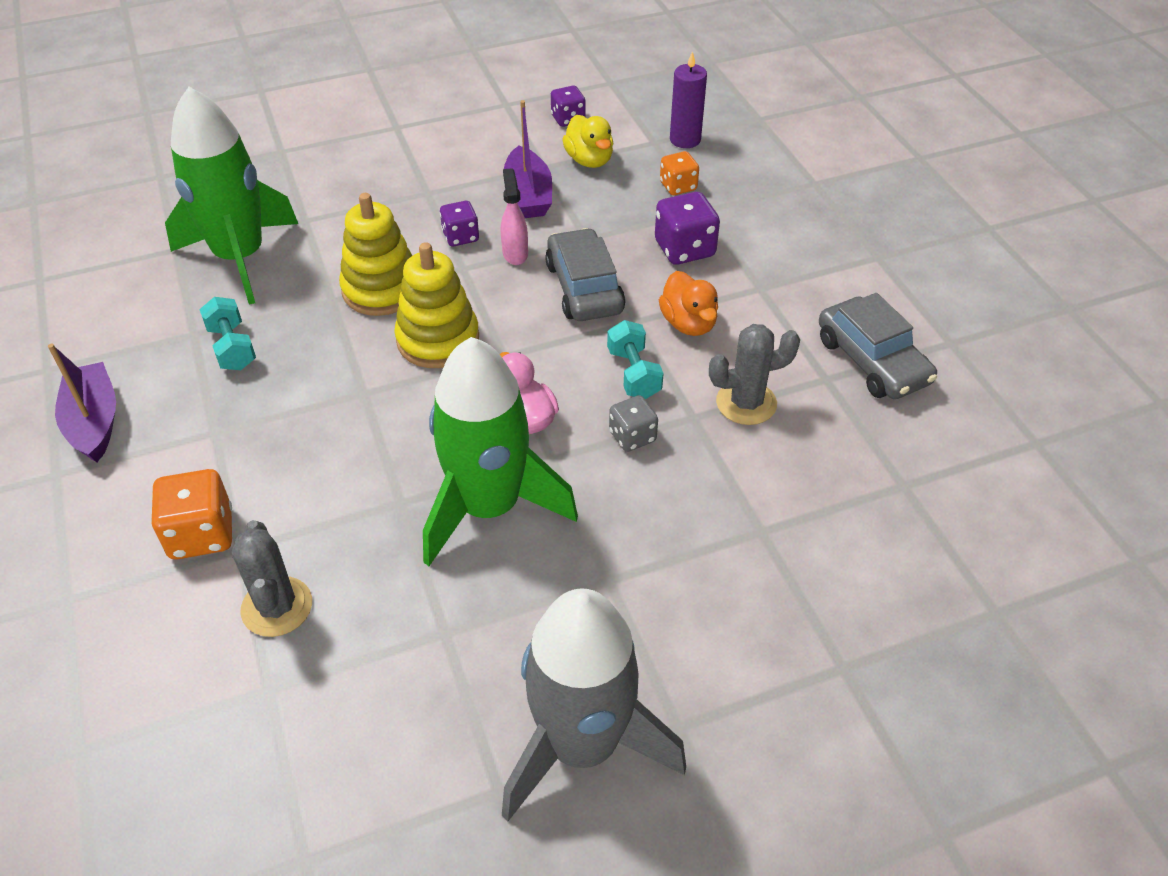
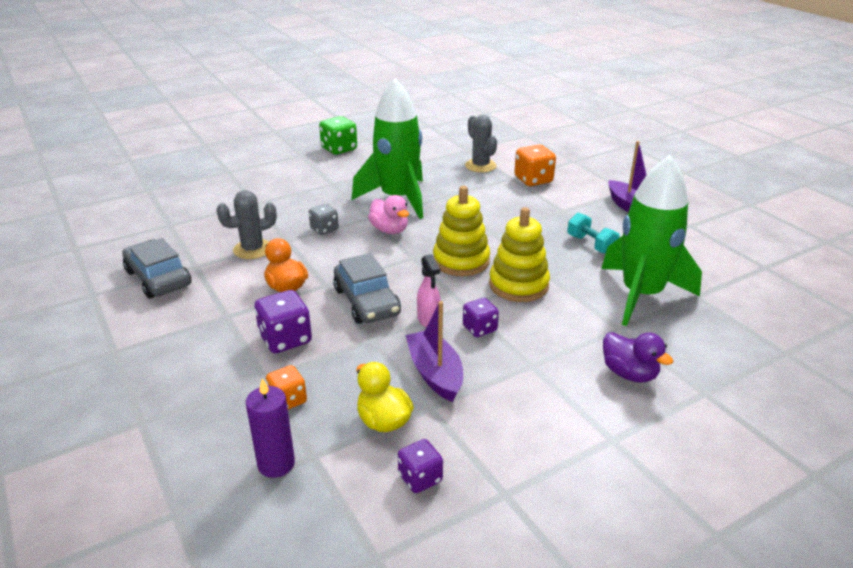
camera: 170 degrees right, 15 degrees down
(336, 174) = (629, 373): none -> purple duck
(582, 745) = (339, 149): grey rocket -> green dice
(633, 373) = (325, 256): turquoise dumbbell -> none

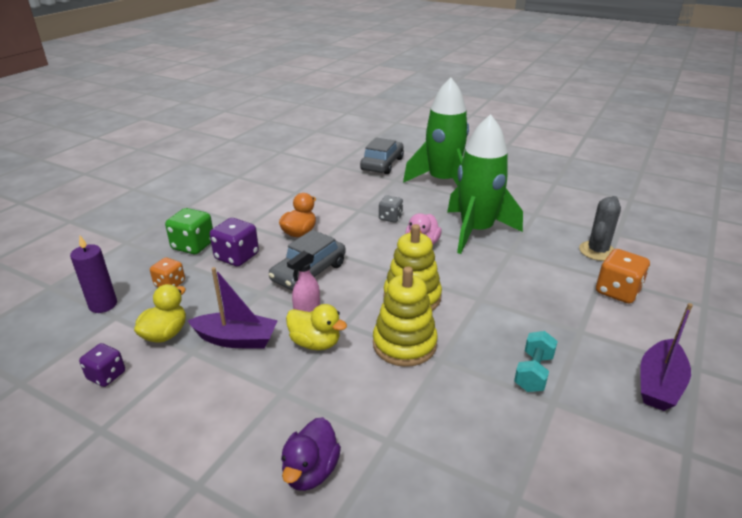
camera: 60 degrees right, 0 degrees up
(158, 278) = (271, 187): grey car -> grey car (382, 164)
(252, 249) = (334, 202): grey cactus -> none
(339, 149) = (519, 178): green dice -> green dice (193, 246)
(435, 373) = (236, 339): purple boat -> purple boat turned 60 degrees clockwise
(479, 329) = (315, 343): purple dice -> yellow duck
(641, 295) = (469, 443): green rocket -> green rocket (442, 182)

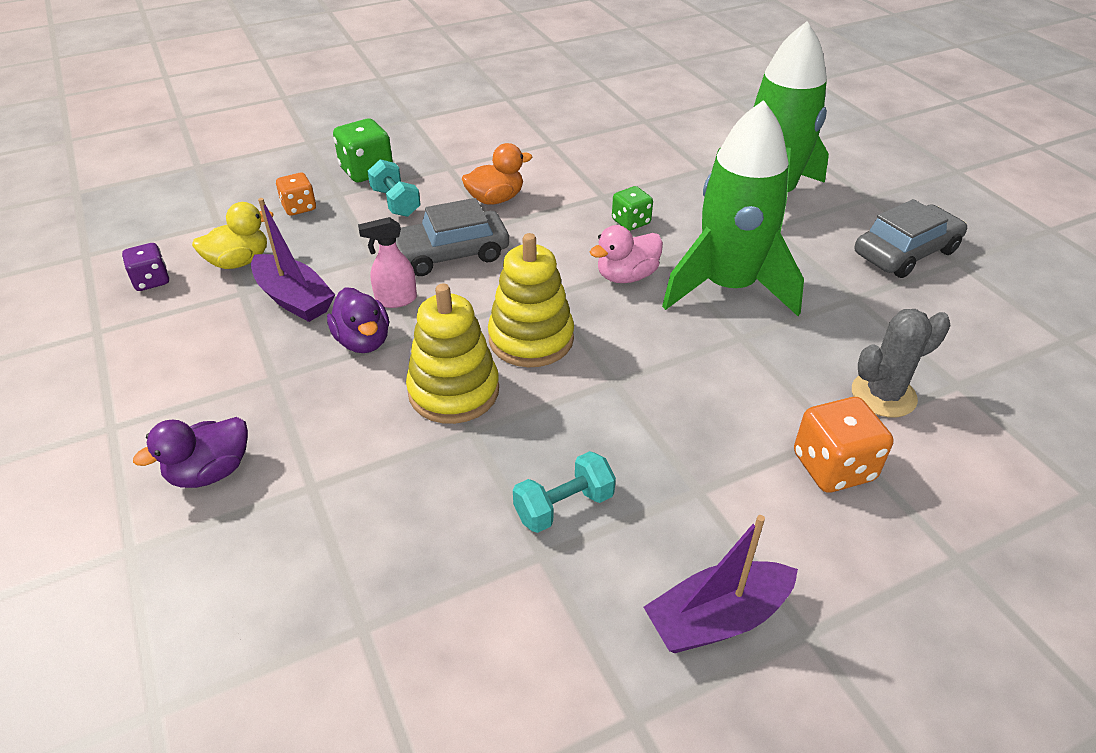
camera: 35 degrees right, 10 degrees up
(103, 305) = (220, 205): purple candle -> none
(237, 257) = (395, 202): purple dice -> turquoise dumbbell
(315, 343) = (363, 341): yellow duck -> purple duck
(382, 164) = (712, 140): grey car -> grey car (905, 252)
(390, 218) = (631, 222): grey dice -> green dice

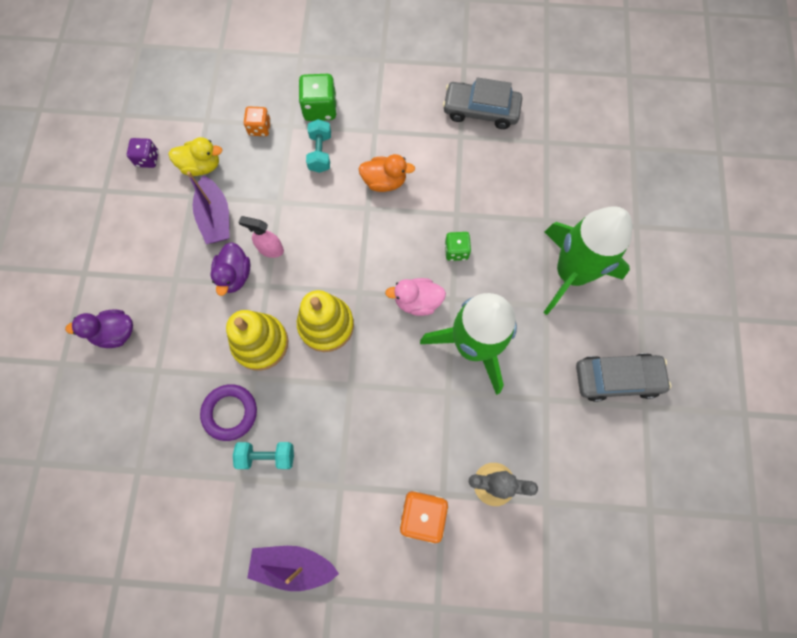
camera: 30 degrees right, 30 degrees up
(450, 254) = (324, 223): grey car -> grey car (481, 110)
(467, 483) = (230, 413): none -> purple ring

